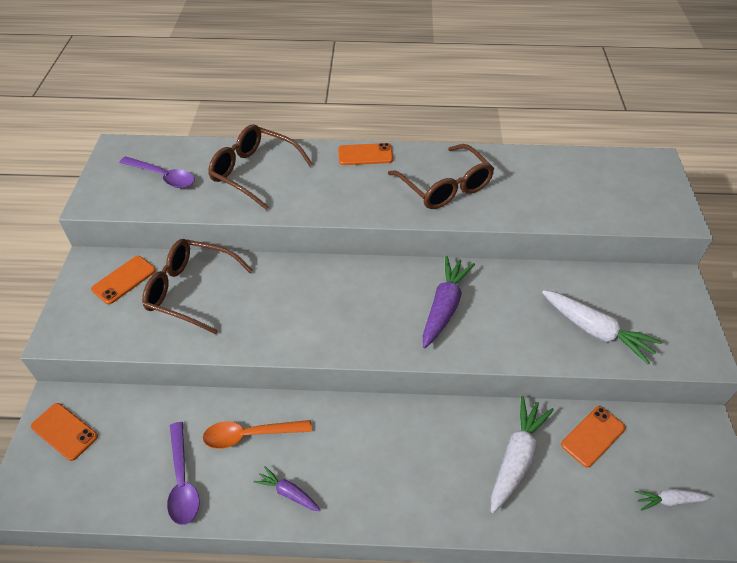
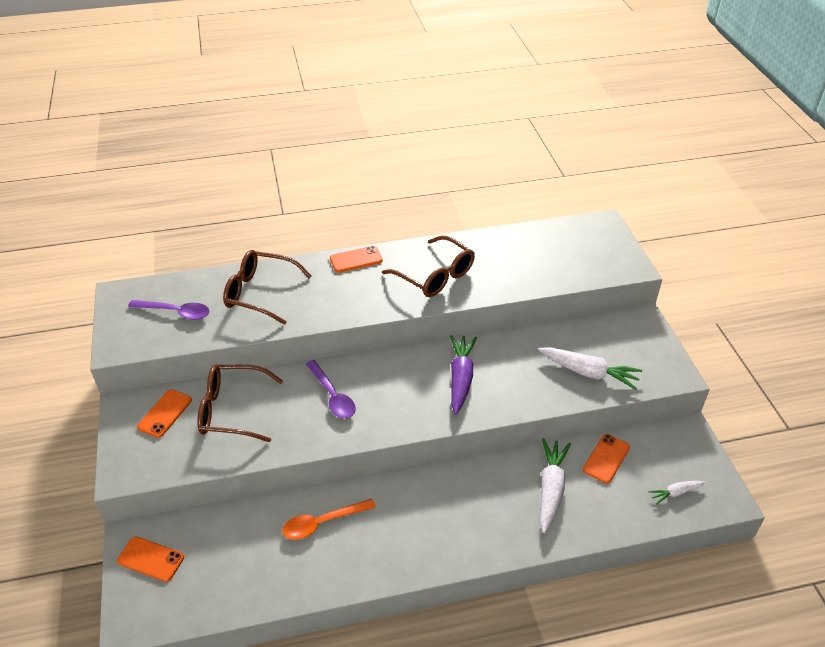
camera: 15 degrees left, 5 degrees down
(182, 481) = (276, 574): purple spoon -> purple spoon (333, 396)
(288, 493) = (372, 560): purple carrot -> none

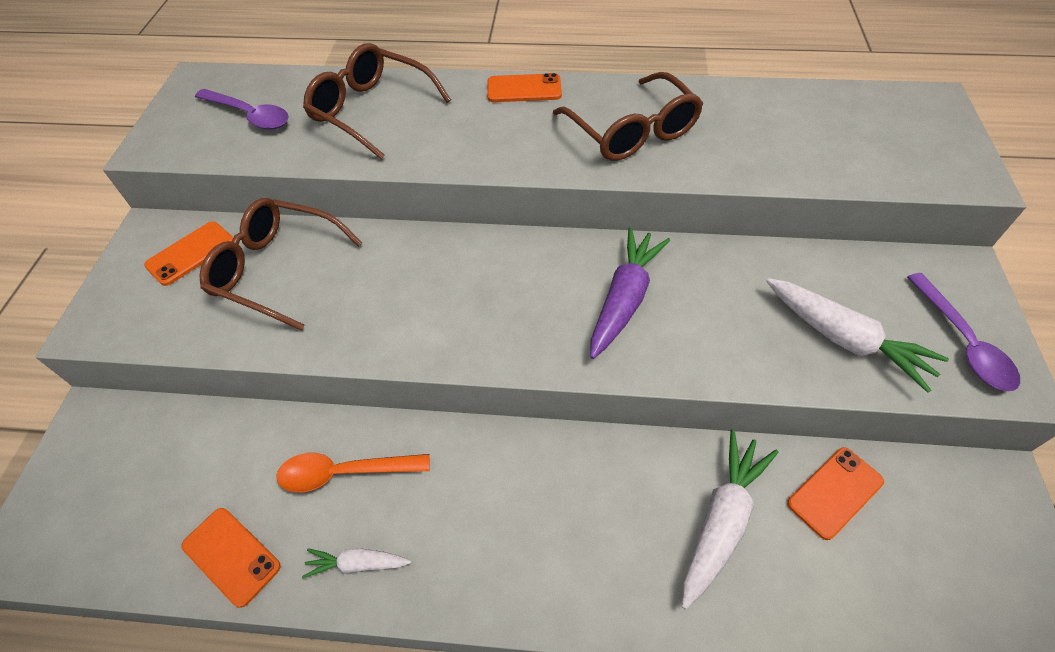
camera: 20 degrees right, 10 degrees up
(151, 559) = (95, 458): orange phone -> orange phone (231, 556)
(333, 396) = (422, 282): purple spoon -> purple spoon (963, 342)
(675, 493) = (953, 598): white carrot -> white carrot (357, 563)

